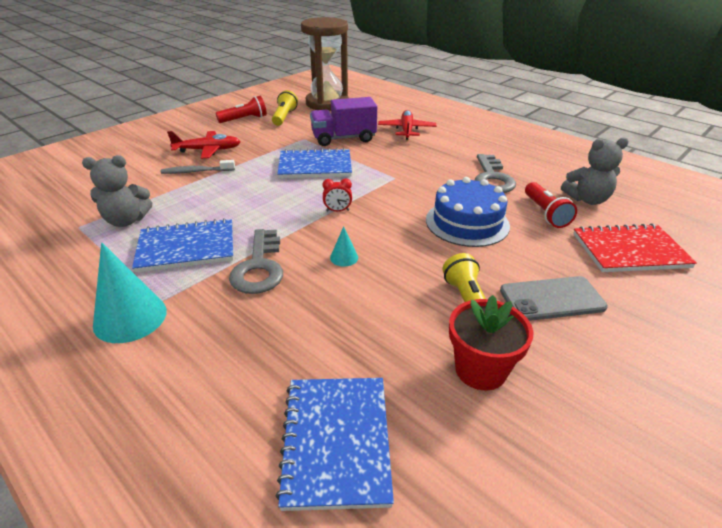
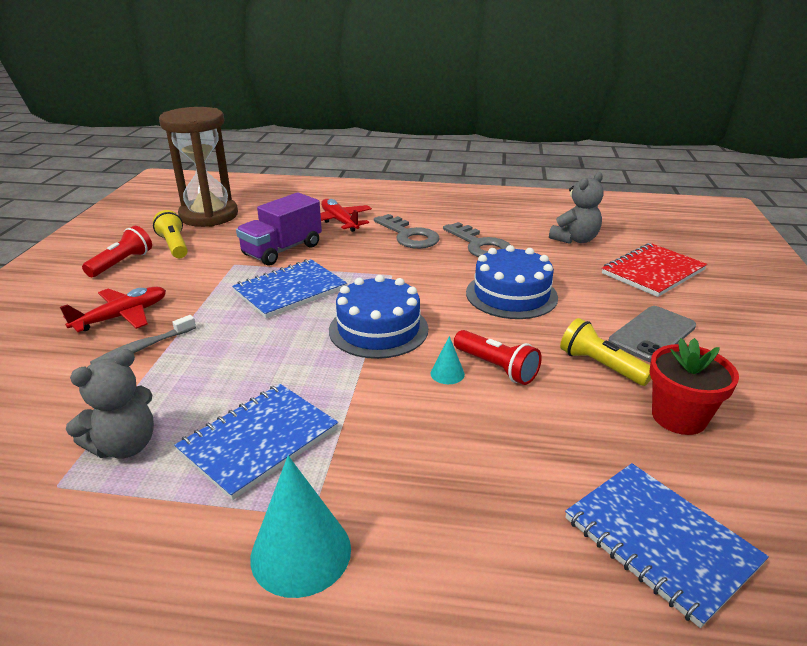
camera: 35 degrees left, 5 degrees down
(259, 267) = (375, 422): grey key -> grey key (409, 235)
(337, 211) = (378, 329): red clock -> blue cake
(545, 213) = (560, 263): red flashlight -> red flashlight (496, 367)

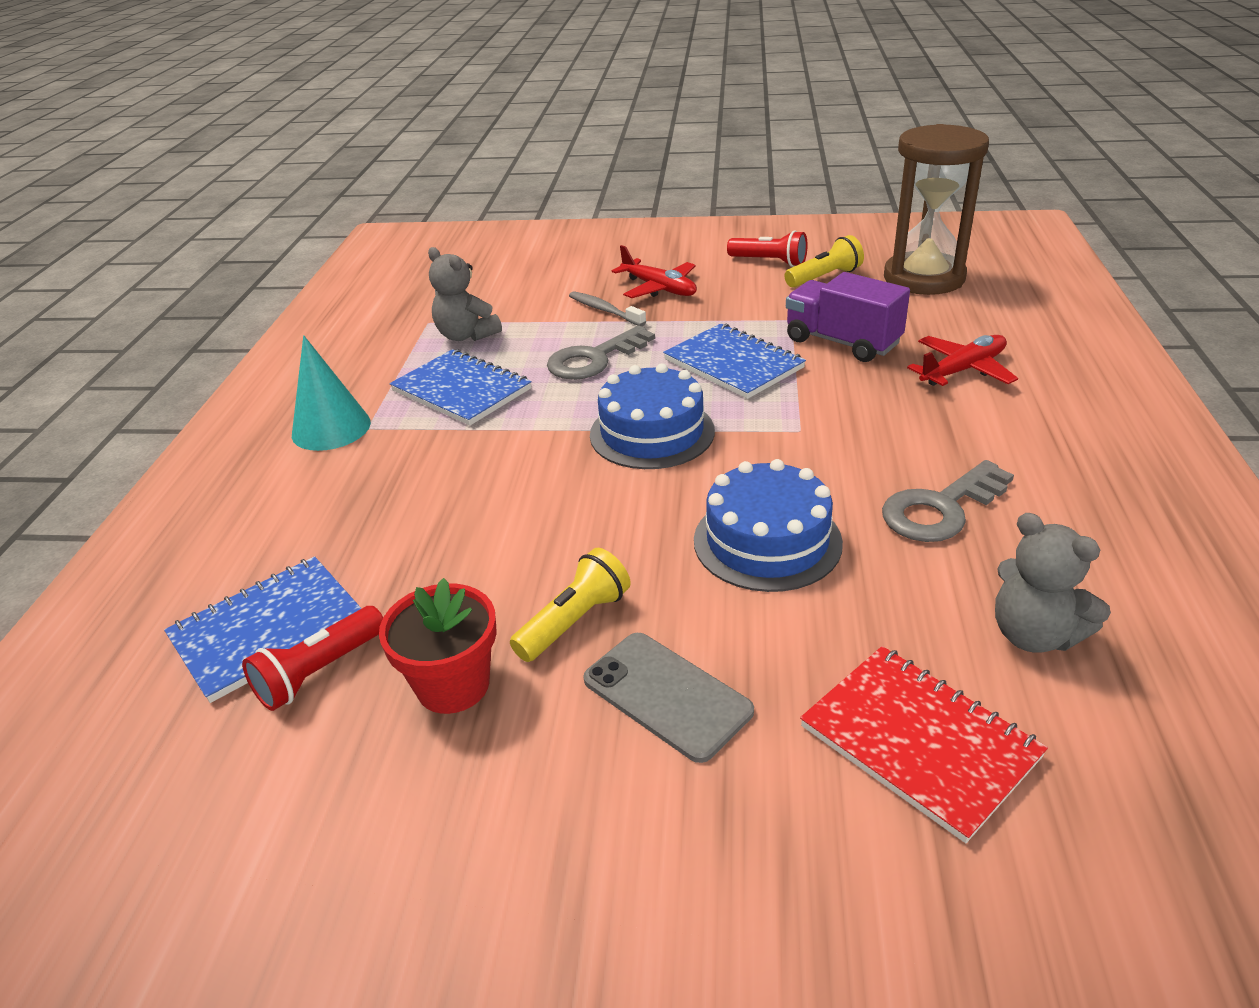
camera: 90 degrees right, 5 degrees up
(409, 235) = (943, 434): grey key -> grey key (595, 359)
(447, 373) = (559, 487): turquoise cone -> none
(496, 367) = (571, 525): red flashlight -> red flashlight (319, 672)

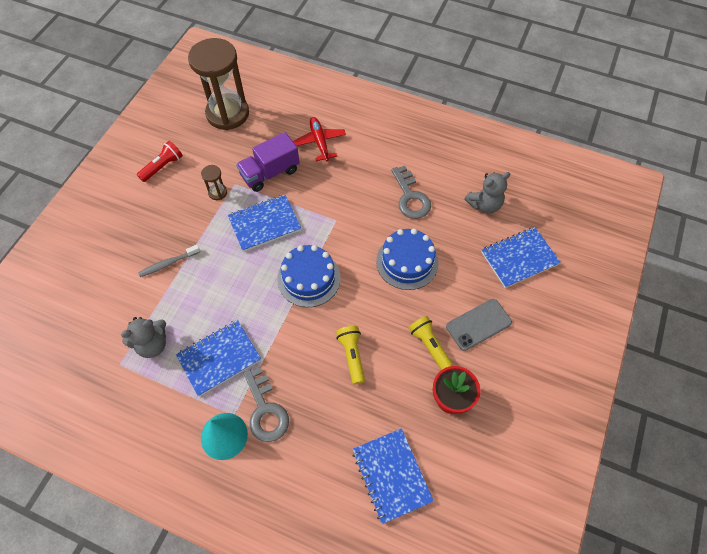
camera: 75 degrees left, 25 degrees up
(319, 672) = (426, 453): red flashlight -> none
(595, 359) = (223, 283): grey key -> grey key (265, 410)
(659, 288) = (159, 229): red plane -> none
(760, 311) = (217, 192): none -> brown hourglass
(824, 277) = (198, 151): yellow flashlight -> yellow flashlight (352, 356)
(919, 741) = (519, 258): red notebook -> blue notebook

